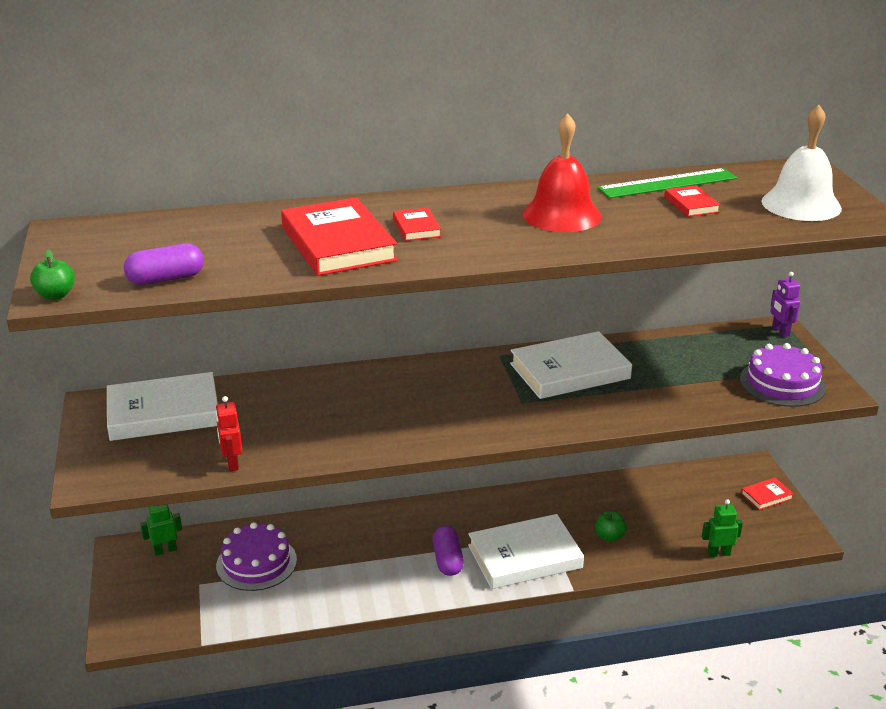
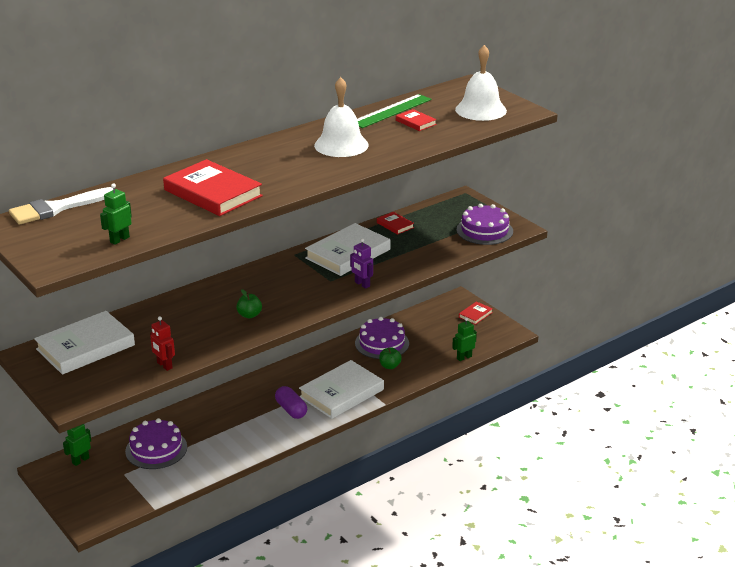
camera: 25 degrees left, 0 degrees up
(55, 295) = (53, 266): green apple -> green apple (249, 315)
(137, 223) = (57, 208): none -> white brush
(166, 279) = (119, 240): purple capsule -> green robot
(416, 228) = (255, 172): red book -> red book (395, 225)
(561, 215) = (341, 145): red bell -> white bell
(616, 501) = (382, 343): none -> purple cake
(780, 331) = (465, 198): purple robot -> purple robot (362, 284)

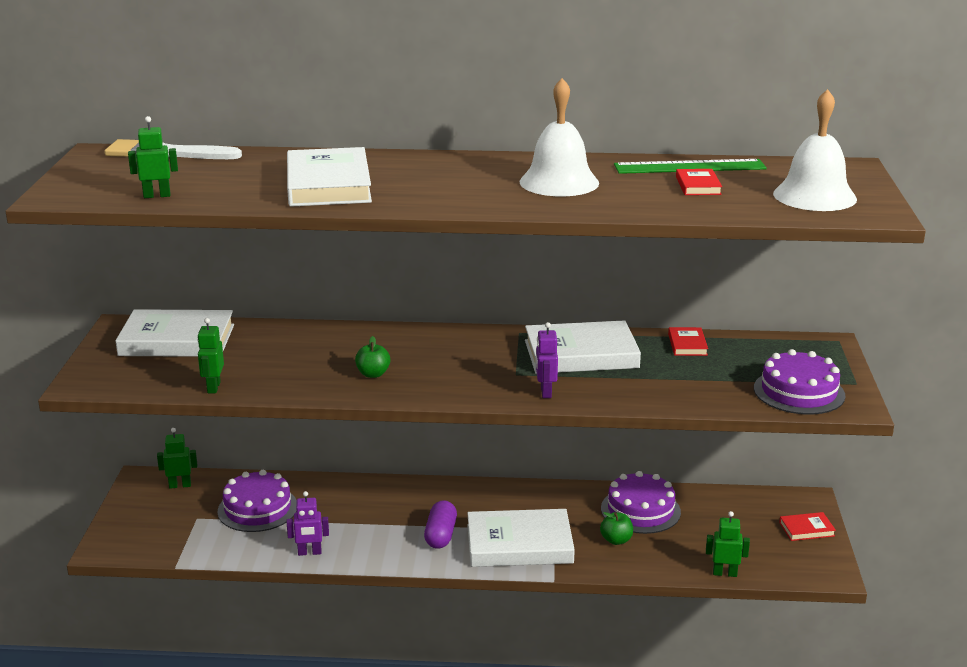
camera: 40 degrees right, 5 degrees down
(164, 365) = (213, 387): red robot -> green robot
(213, 193) = (328, 184): red book -> white book
(227, 458) = (309, 552): none -> purple robot

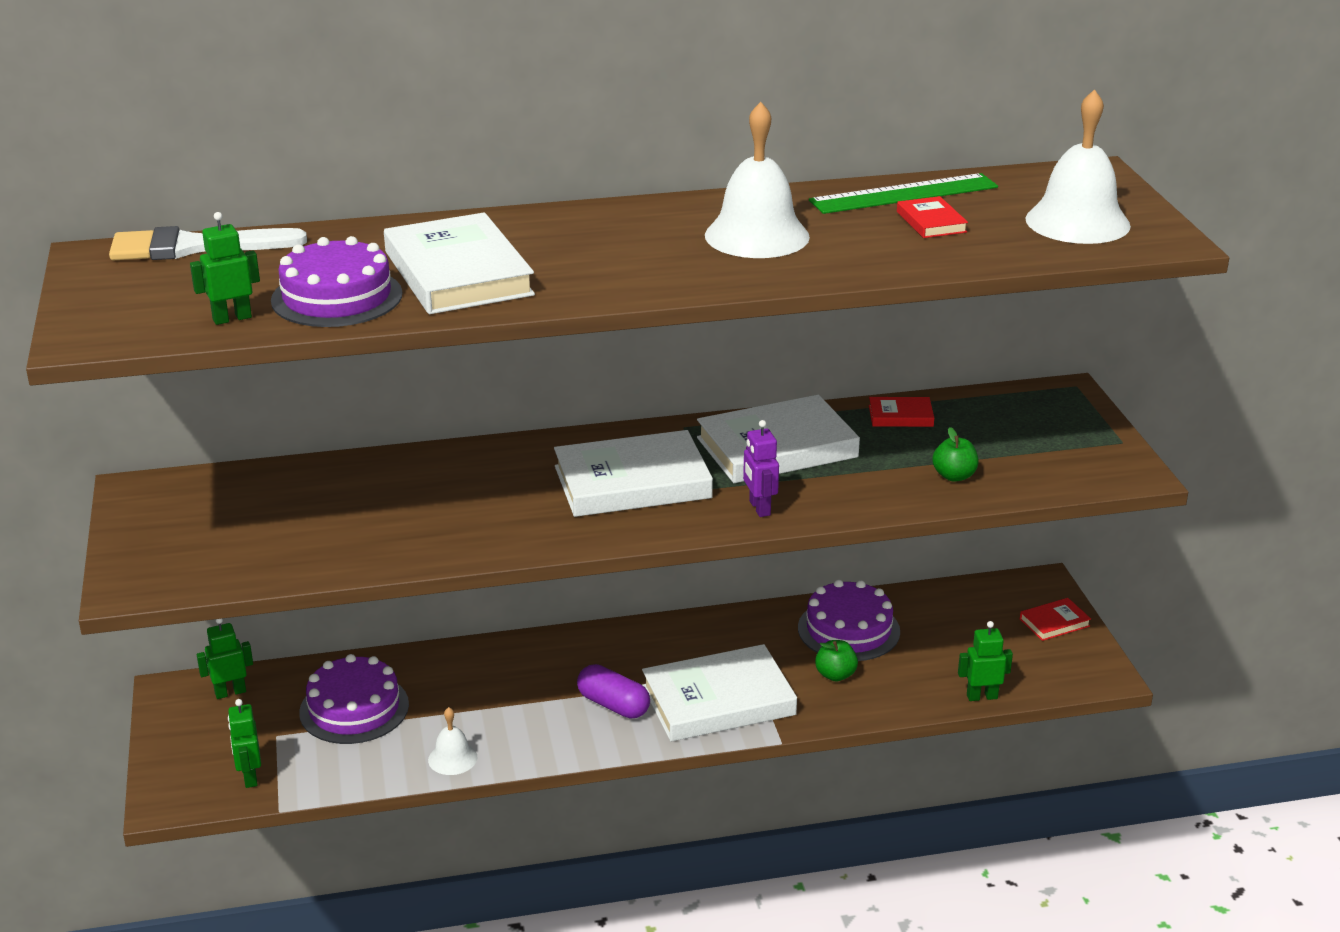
camera: 15 degrees left, 5 degrees up
(177, 340) = (228, 501): white book -> white book (632, 482)
(213, 387) = (319, 565): green robot -> green robot (250, 777)
(309, 552) = (452, 758): purple robot -> white bell
(373, 374) = (525, 514): green apple -> green apple (954, 476)
(440, 535) = (613, 705): purple capsule -> purple capsule turned 45 degrees counterclockwise
(687, 344) = (900, 416): red book -> red book turned 75 degrees counterclockwise
(799, 392) = (1062, 463): purple cake -> purple cake (337, 297)

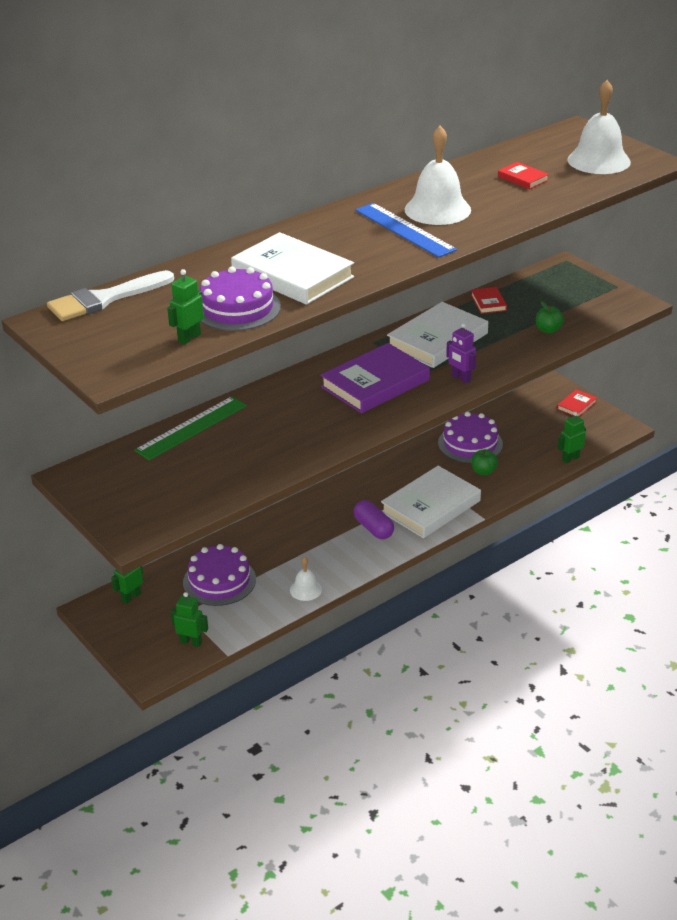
camera: 25 degrees left, 5 degrees up
(250, 777) = (191, 642): green robot -> green robot turned 150 degrees clockwise
(613, 705) = (373, 528): purple capsule -> purple capsule turned 45 degrees clockwise
(632, 482) = (375, 383): white book -> purple book
(678, 251) = (404, 230): none -> blue ruler
(900, 416) = (488, 303): red book -> red book turned 75 degrees counterclockwise
(904, 194) = (490, 165): green ruler -> green ruler (192, 428)

